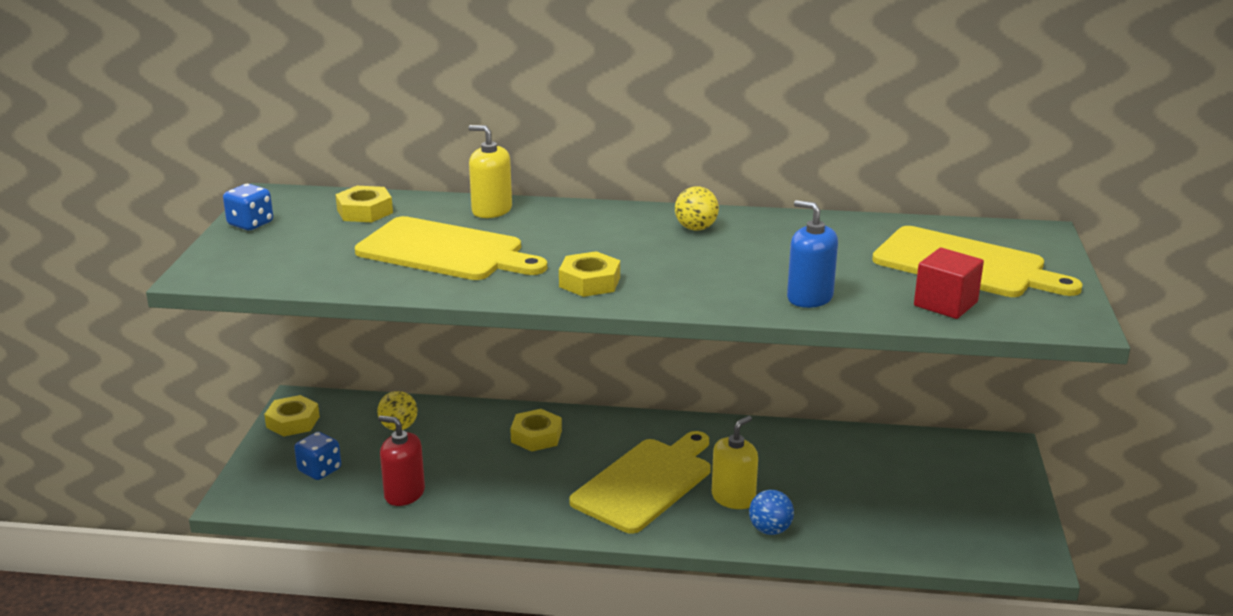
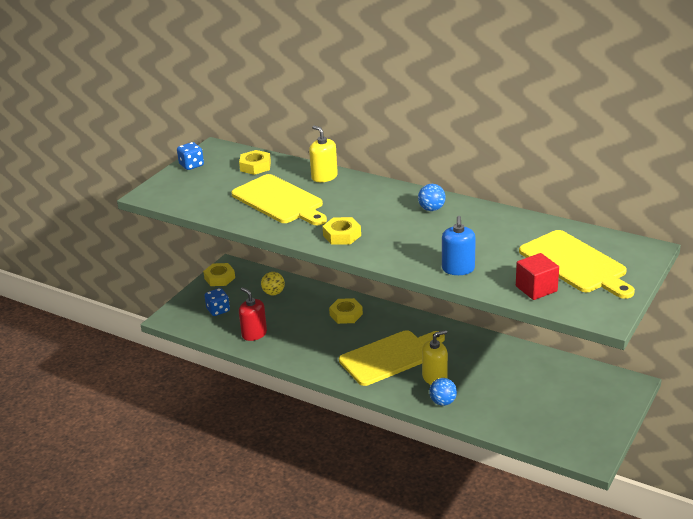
camera: 25 degrees right, 5 degrees up
(696, 228) = (431, 209): yellow ball -> blue ball
(809, 297) = (458, 269): blue soap dispenser -> blue soap dispenser turned 150 degrees counterclockwise

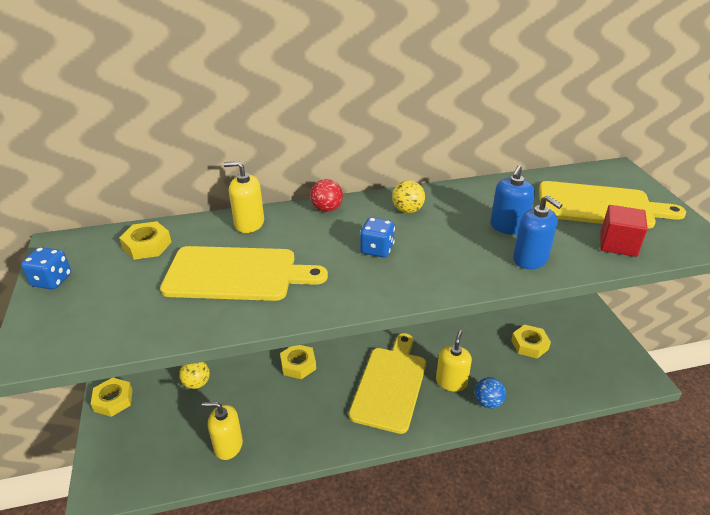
camera: 45 degrees left, 5 degrees up
(218, 310) = (153, 442): blue dice -> blue dice (377, 249)
(254, 334) = (228, 445): red soap dispenser -> yellow soap dispenser
(342, 235) = (368, 281): yellow nut -> yellow nut (529, 345)
(382, 187) = (327, 209): none -> red ball
(431, 209) = (407, 210): blue ball -> yellow ball
(480, 246) = (508, 227): none -> blue soap dispenser

